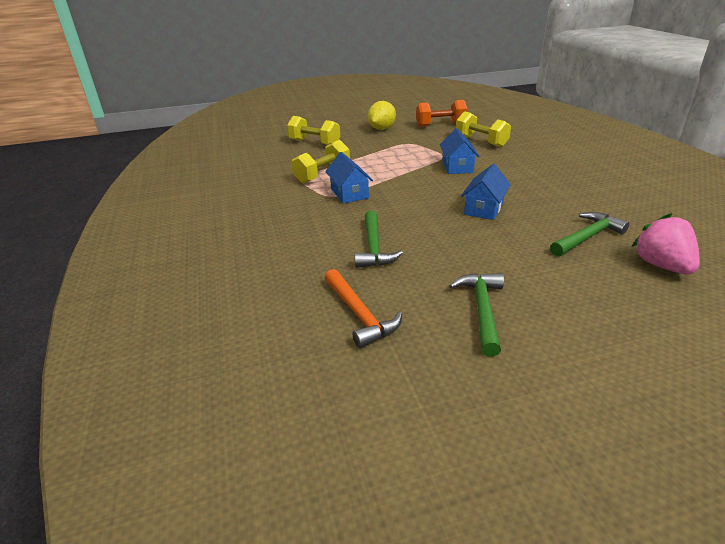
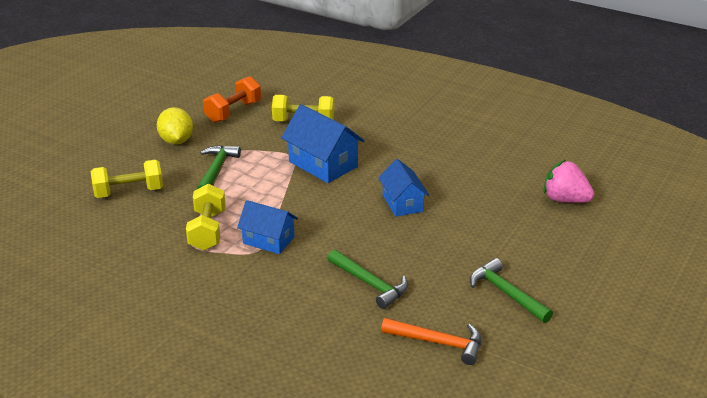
camera: 45 degrees left, 0 degrees up
(457, 167) = (323, 164): blue house -> blue house, size x1.51
(587, 237) = (501, 196): green hammer -> green hammer (216, 170)

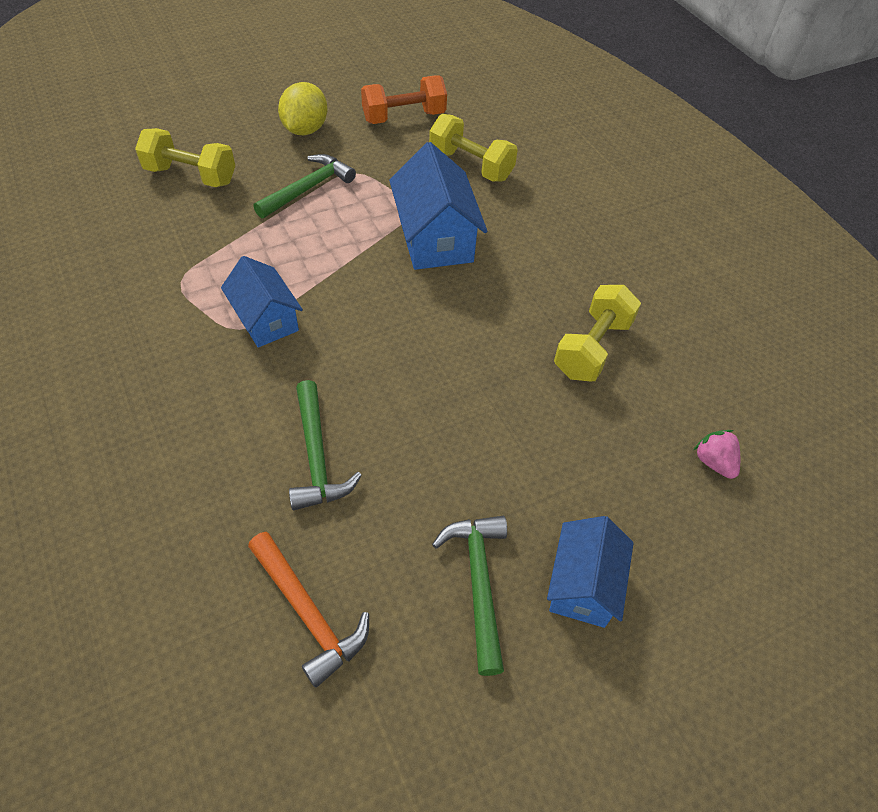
camera: 30 degrees right, 20 degrees up
(207, 230) = (216, 270): yellow dumbbell -> yellow dumbbell (592, 348)
(402, 203) = (477, 348): blue house -> blue house (583, 585)
(565, 200) = (713, 462): pink strawberry -> pink strawberry, size x0.58

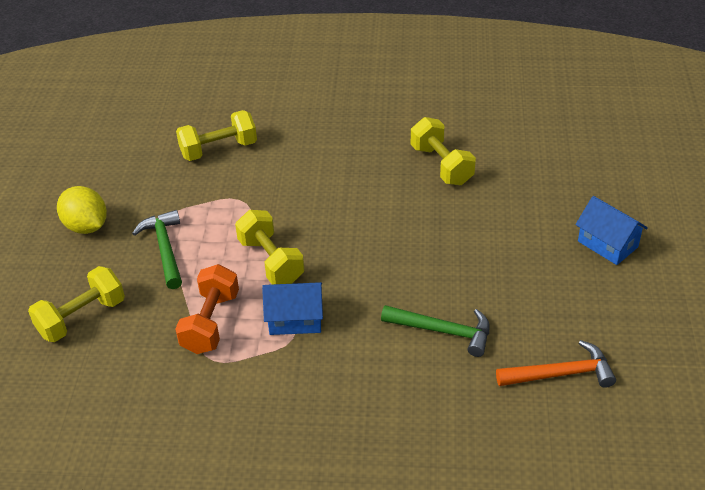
camera: 55 degrees left, 10 degrees down
(338, 267) = (271, 261): none -> yellow dumbbell
(404, 117) = (126, 163): orange dumbbell -> orange dumbbell (210, 323)
(435, 238) = (282, 198): blue house -> none
(479, 583) = (583, 288): green hammer -> none
(713, 462) = (559, 155): pink strawberry -> none

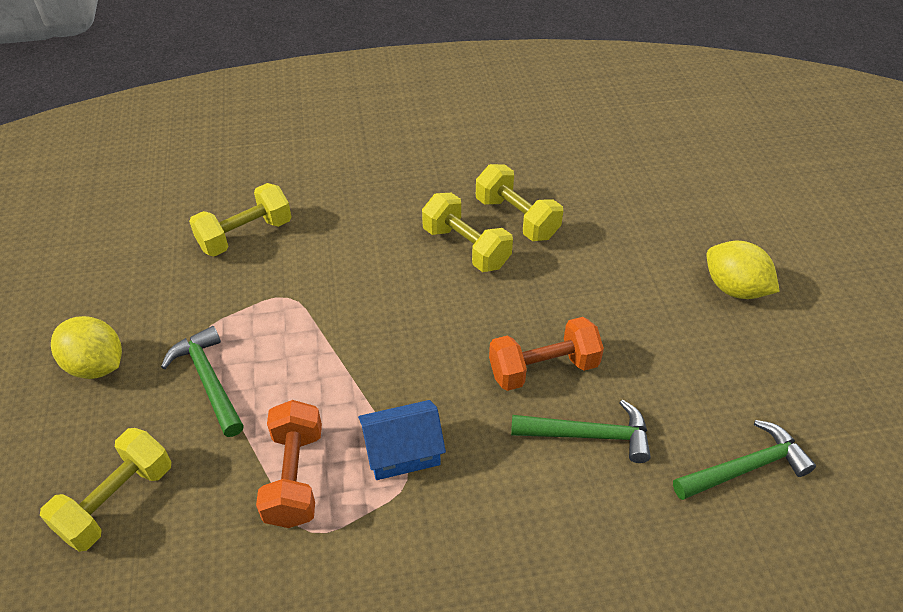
camera: 15 degrees left, 5 degrees up
(271, 261) = (350, 375): yellow dumbbell -> yellow dumbbell (466, 247)
(423, 279) = (543, 368): none -> orange dumbbell
(561, 374) = (745, 468): orange hammer -> green hammer
(607, 244) = (734, 288): blue house -> yellow lemon

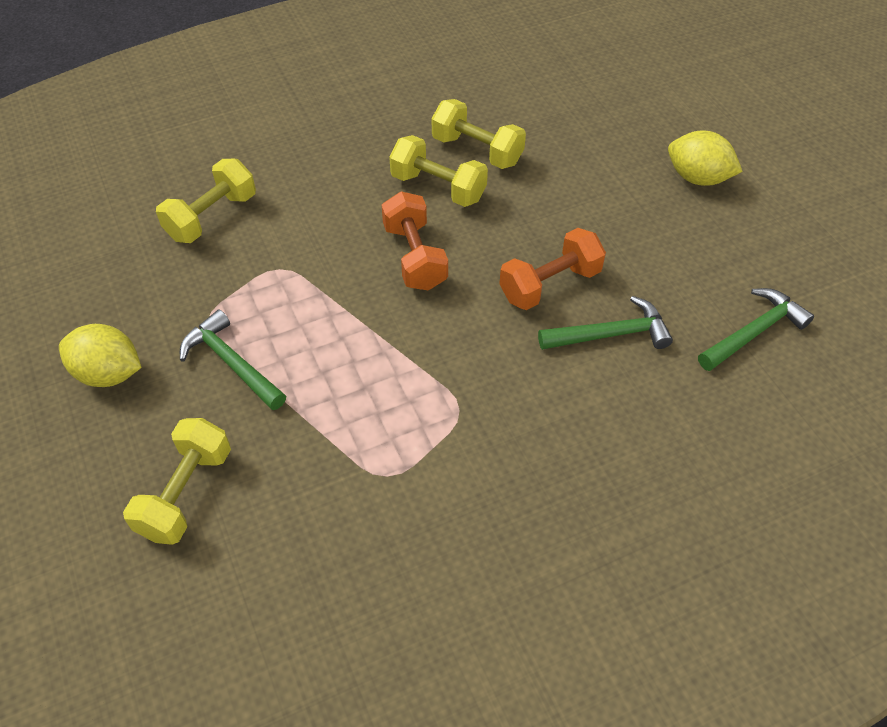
camera: 15 degrees left, 5 degrees up
(294, 476) = (352, 431): orange dumbbell -> orange dumbbell (414, 257)
(402, 452) = (446, 386): blue house -> none

